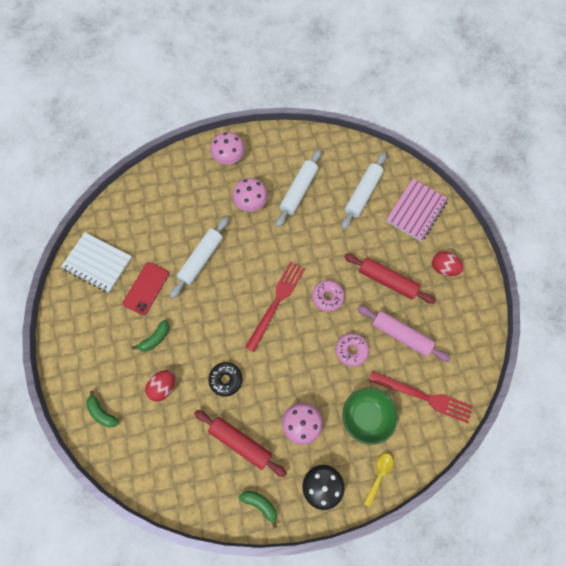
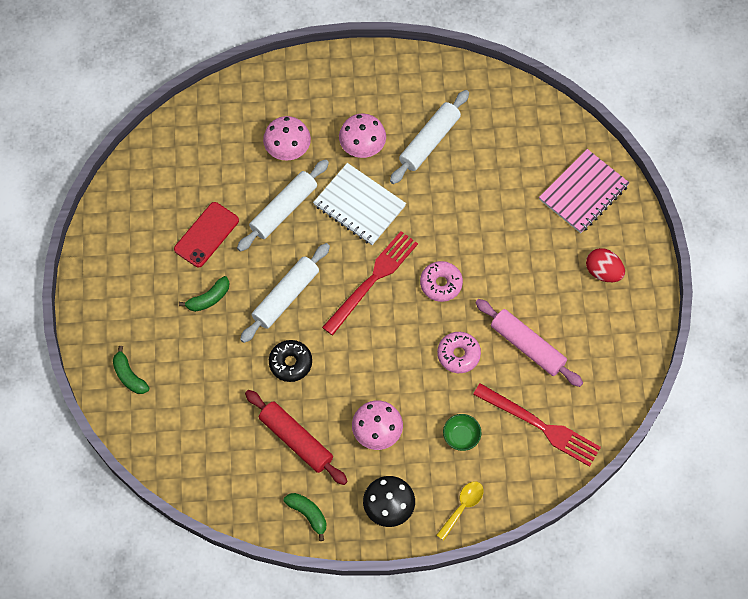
camera: 10 degrees right, 5 degrees down
(97, 263) = (148, 193): white notebook -> white notebook (359, 205)
(163, 386) = (210, 358): red egg -> none
(229, 156) = (343, 80): pink mushroom -> pink mushroom (288, 148)
(362, 193) = (515, 158): white rolling pin -> white rolling pin (286, 296)
(366, 416) = (461, 436): green bowl -> green bowl, size x0.56
(387, 280) = (524, 276): red rolling pin -> none

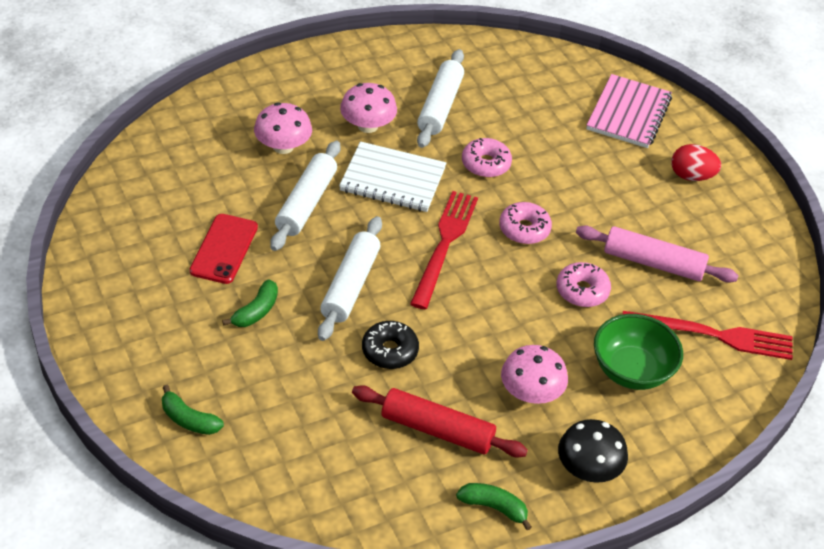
camera: 25 degrees left, 20 degrees down
(440, 211) = (485, 164): none -> pink donut
(461, 436) = (632, 370): green bowl -> green bowl, size x1.80
(462, 507) = (675, 443): yellow spoon -> none

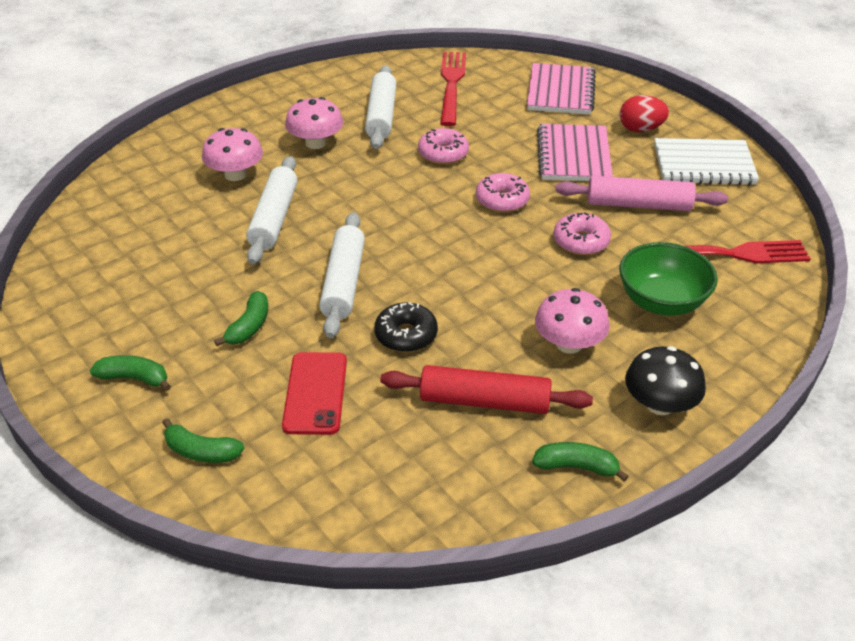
camera: 10 degrees left, 5 degrees down
(148, 339) = (134, 378): none -> green banana
(224, 249) = (198, 275): red phone -> red phone (315, 393)
(392, 180) = (356, 182): white notebook -> white notebook (703, 165)
(444, 245) = (428, 228): red fork -> red fork (451, 85)
(612, 193) = (573, 156): none -> pink notebook

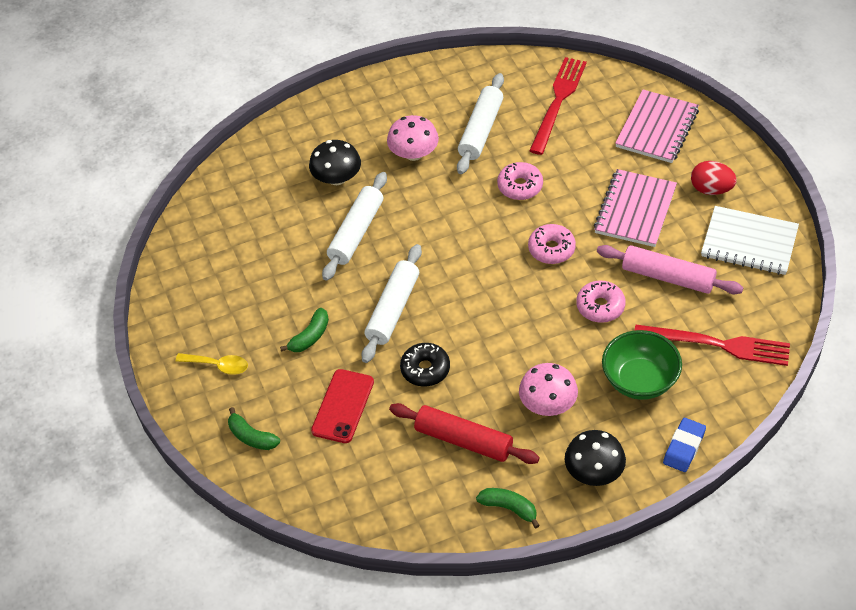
camera: 20 degrees right, 10 degrees up
(134, 378) = (218, 365): green banana -> yellow spoon
(235, 174) = (337, 178): pink mushroom -> black mushroom
(749, 358) = (684, 447): none -> blue eraser

